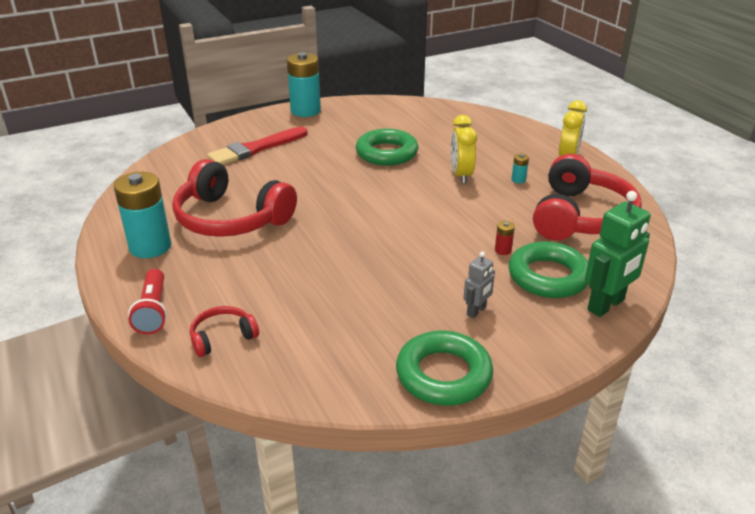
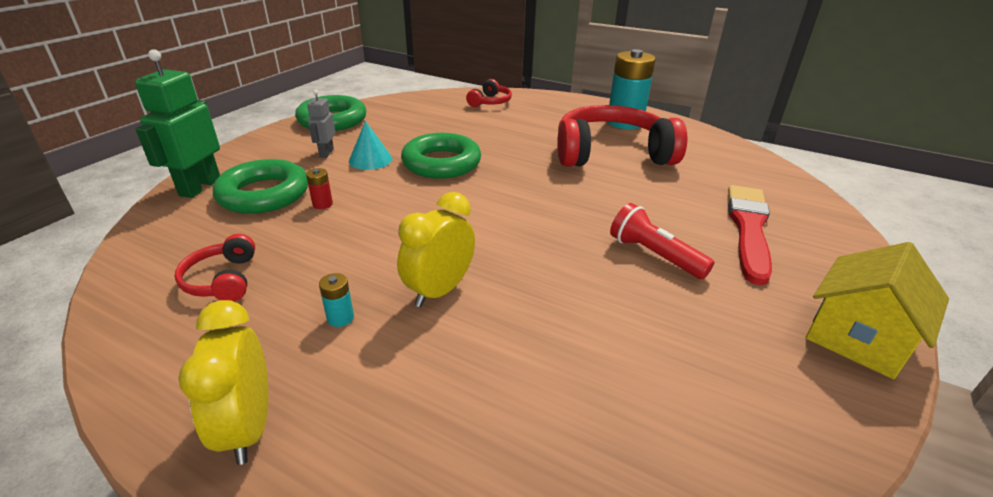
camera: 145 degrees right, 0 degrees up
(153, 311) = (550, 100): red flashlight -> red flashlight (654, 255)
(305, 111) = (857, 338): turquoise battery -> yellow house
(386, 153) = (589, 291): green ring -> green ring (441, 163)
(438, 286) = (370, 159): none -> turquoise cone
(461, 175) = (439, 291): yellow clock -> yellow clock turned 105 degrees counterclockwise
(580, 217) = (222, 280): red headphones -> red headphones, size x0.46

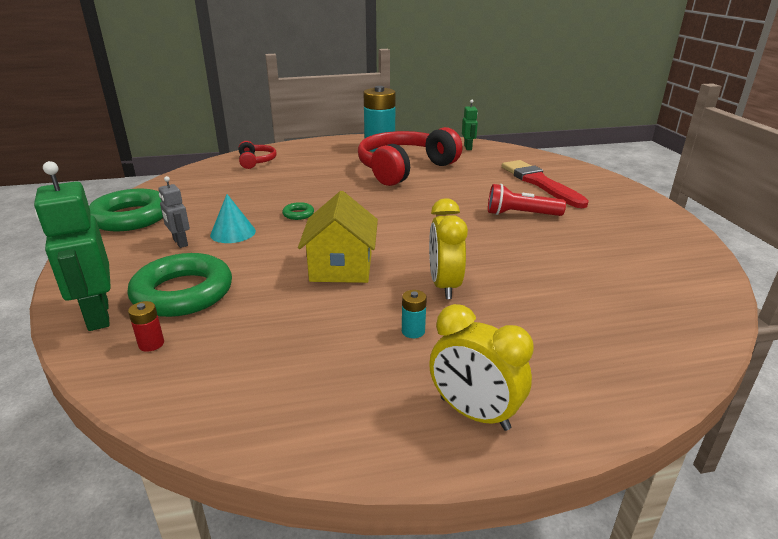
camera: 40 degrees left, 5 degrees down
(222, 280) = (276, 359): red headphones -> none
(322, 204) = (255, 277): red battery -> red battery (151, 344)
(441, 163) = (298, 214): green ring -> green ring, size x0.41
(727, 153) = (468, 147): none -> green robot
(857, 338) = (651, 212): yellow house -> yellow house (341, 267)

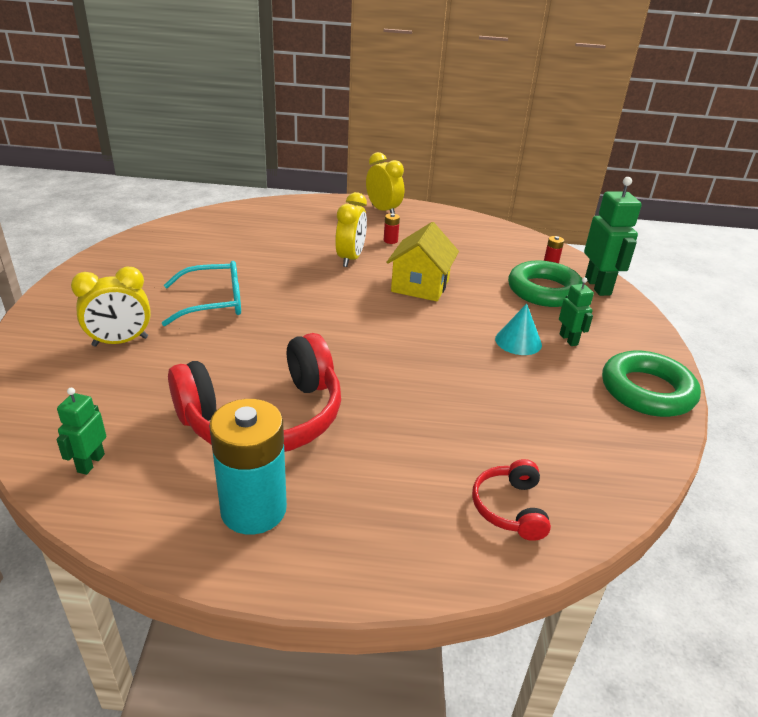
camera: 165 degrees left, 5 degrees up
(180, 242) = (568, 339): grey robot -> green robot
(298, 214) = (447, 353): green ring -> none
(413, 331) = (390, 241): turquoise battery -> red battery
(520, 214) = (213, 303): red flashlight -> turquoise glasses
(540, 183) = (120, 342): red brush -> yellow clock

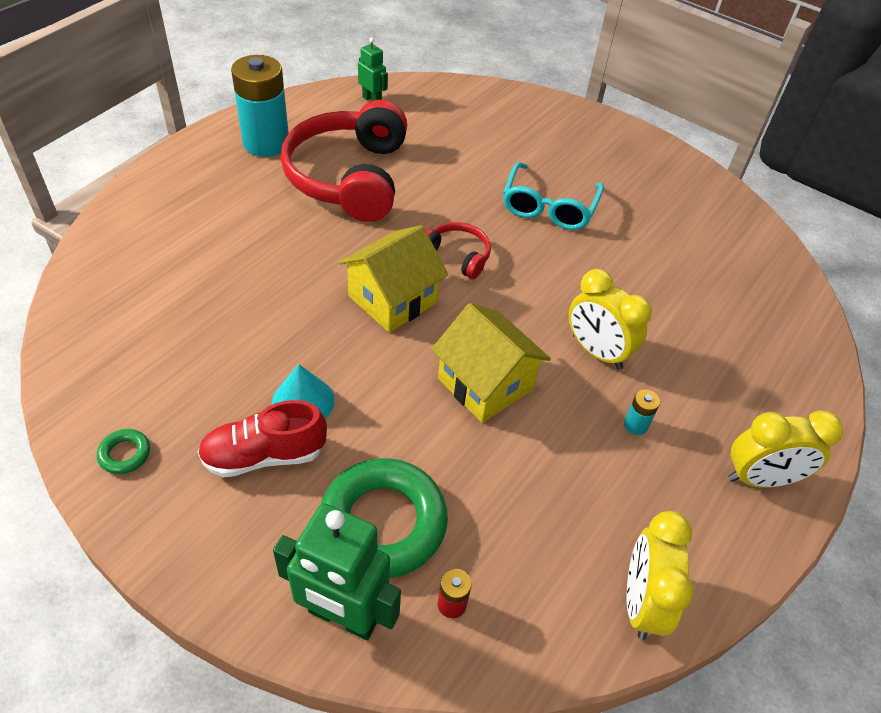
camera: 120 degrees right, 15 degrees up
(120, 342) = (513, 141): yellow clock -> yellow clock (641, 602)
(390, 241) = (635, 425): red battery -> turquoise battery
(393, 338) = (392, 299): none -> yellow house
(510, 508) = (135, 249): red headphones -> red headphones (457, 256)
(568, 339) = (264, 455): green robot -> red shoe
(647, 391) = (125, 454): green ring -> green ring, size x0.41

